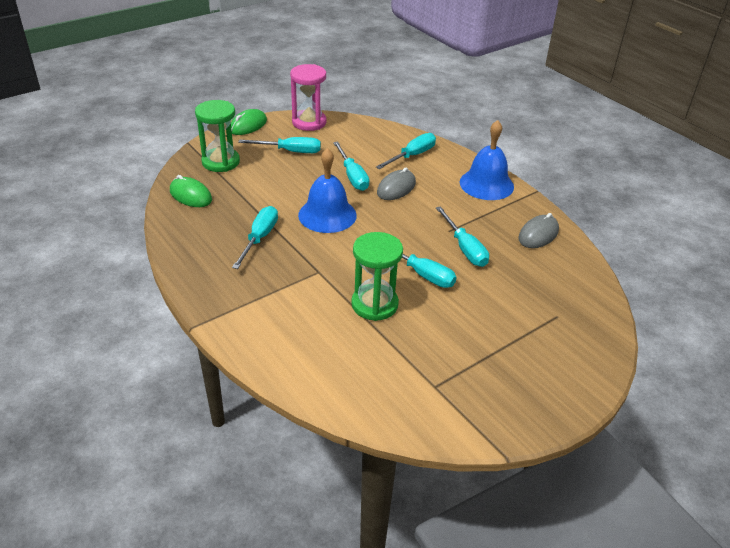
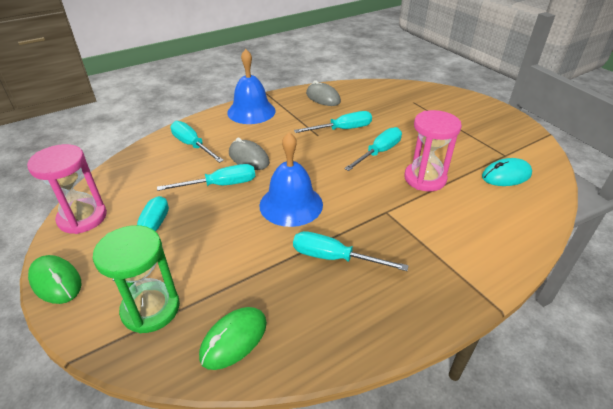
camera: 85 degrees left, 0 degrees up
(374, 304) = (425, 178): green hourglass -> pink hourglass
(387, 376) = (506, 176): none -> turquoise mouse

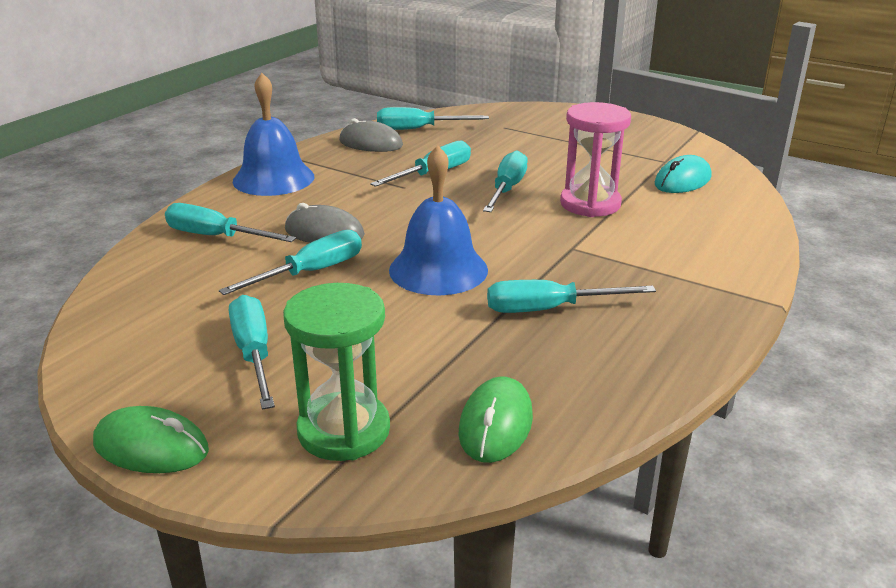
camera: 25 degrees left, 10 degrees down
(82, 218) = (114, 363): pink hourglass -> none
(358, 93) = (418, 129): none -> turquoise screwdriver

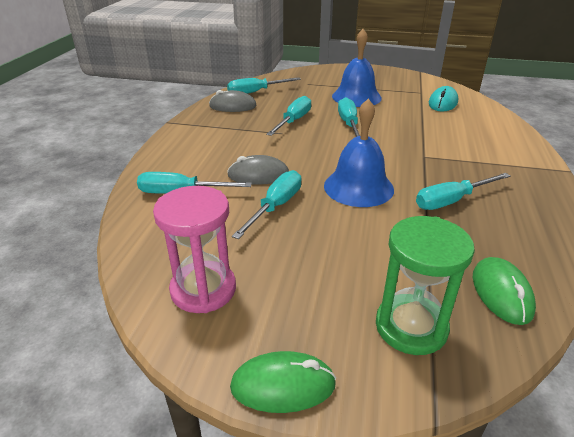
camera: 20 degrees left, 5 degrees up
(254, 354) = (291, 281): turquoise screwdriver -> none
(273, 178) = (186, 141): blue bell -> blue bell (356, 97)
(590, 204) = (406, 126): pink hourglass -> pink hourglass (203, 289)

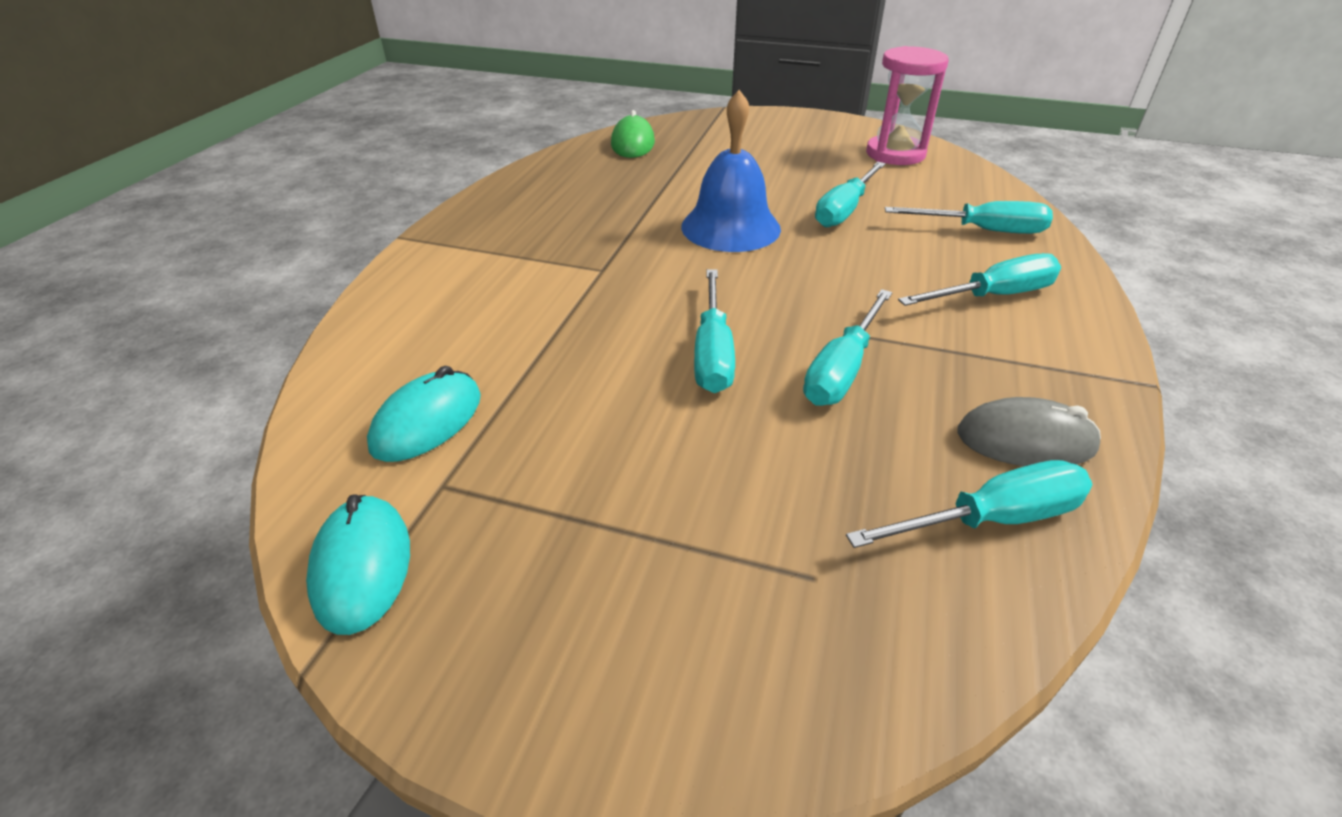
camera: 175 degrees left, 5 degrees up
(258, 175) = (881, 249): grey mouse -> none
(283, 385) = (816, 117): green mouse -> none
(356, 97) = (659, 468): blue bell -> none
(411, 327) = (720, 132): green hourglass -> none
(425, 81) = (362, 567): none -> turquoise mouse
(451, 201) = (614, 207): turquoise screwdriver -> turquoise screwdriver (993, 296)

